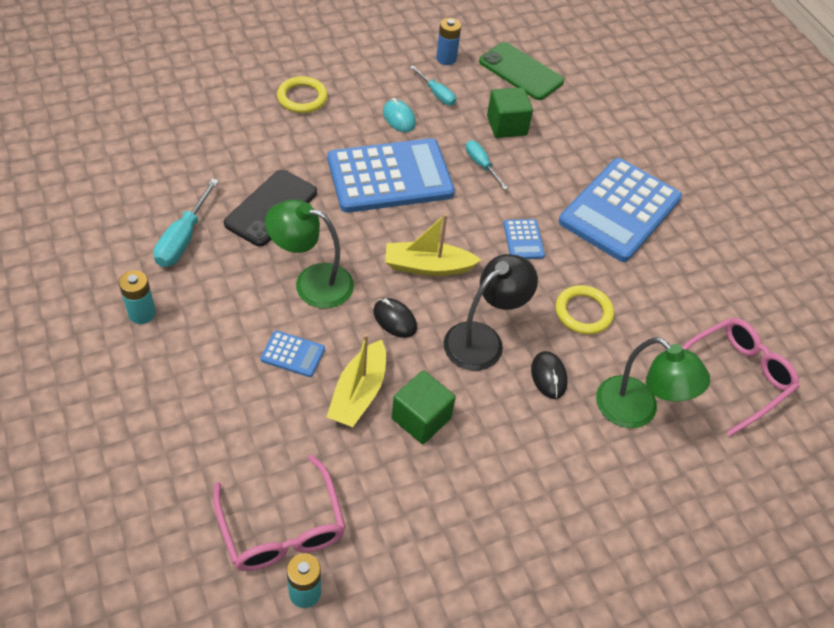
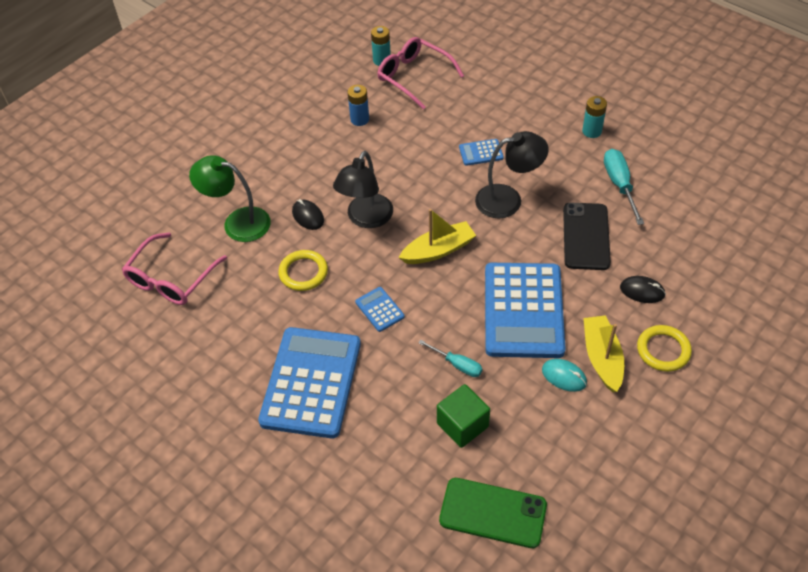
camera: 160 degrees right, 0 degrees up
(312, 282) = (508, 199): green lamp -> black lamp
(358, 393) = (423, 151): yellow boat -> yellow boat (602, 358)
(390, 177) = (523, 310): blue calculator -> blue calculator turned 45 degrees counterclockwise
(394, 319) = (434, 203): black mouse -> black mouse (642, 291)
(421, 418) = (376, 155): green cube -> none
(437, 94) = (553, 427): turquoise screwdriver -> none
(446, 58) = (580, 484): blue battery -> blue battery (359, 119)

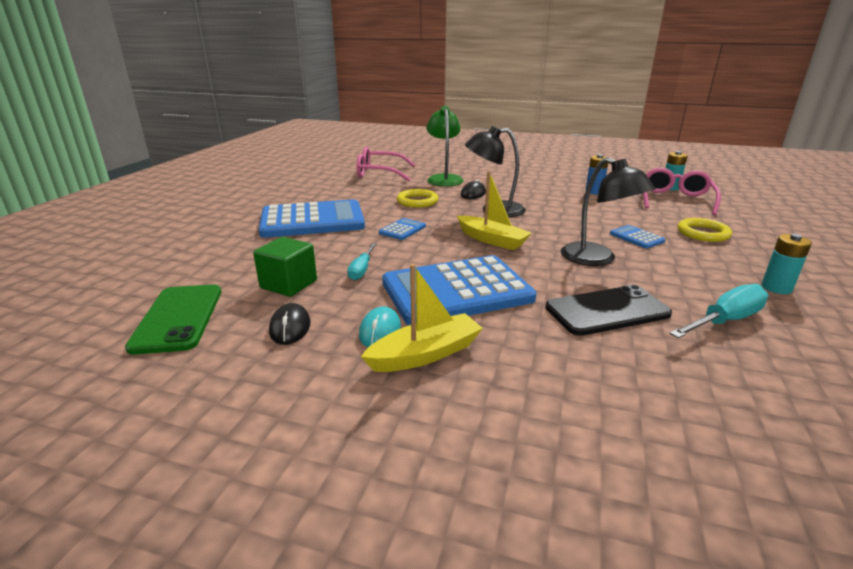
camera: 65 degrees right, 25 degrees down
(642, 291) = (567, 369): black mouse -> black mouse (290, 327)
(663, 350) = (476, 407): yellow ring -> yellow ring (703, 233)

